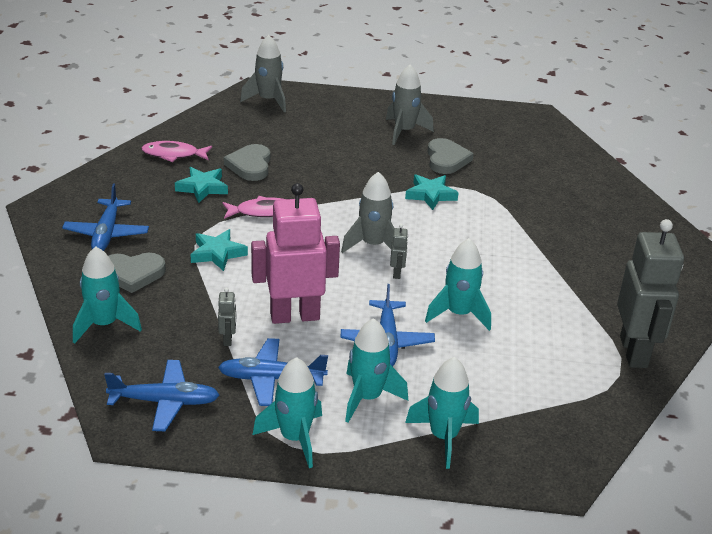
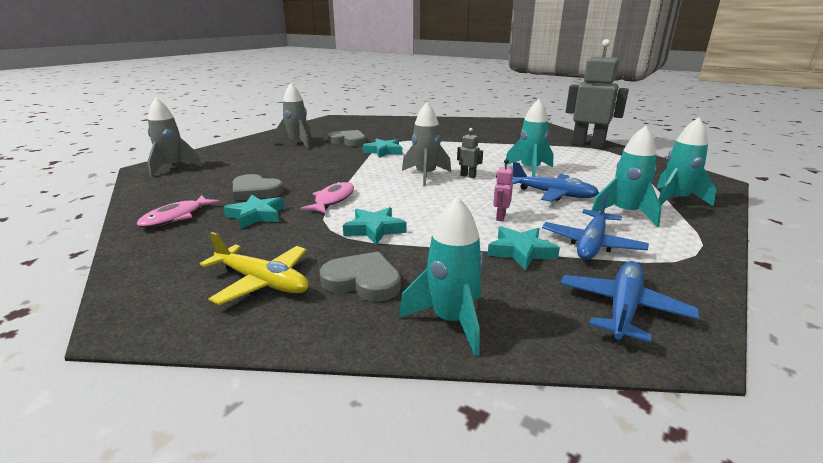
camera: 60 degrees left, 10 degrees down
(107, 233) = (262, 282): blue plane -> yellow plane
(132, 274) = (363, 281): grey heart -> grey heart turned 90 degrees counterclockwise
(228, 339) = (521, 251): grey robot -> turquoise star
(294, 316) = (500, 217): pink robot -> pink robot, size x0.41
(294, 438) = (683, 251): turquoise rocket -> none

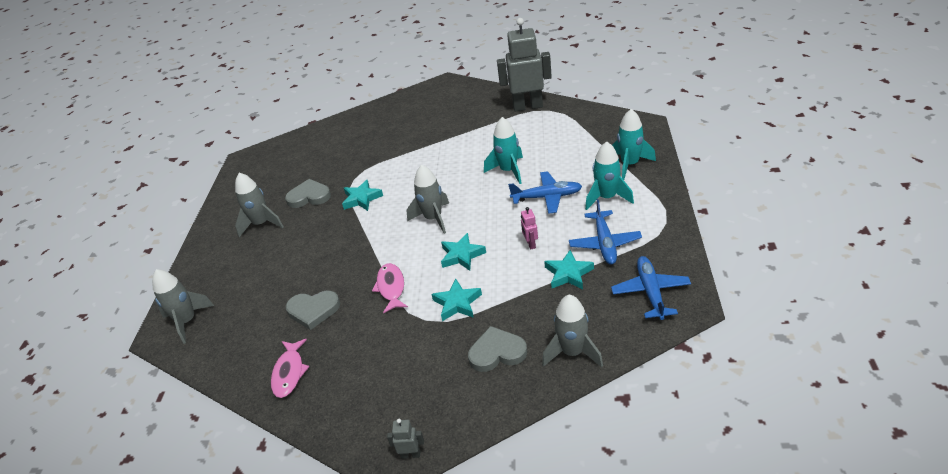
camera: 25 degrees left, 15 degrees up
(256, 215) = (352, 336): turquoise star -> turquoise star (462, 255)
(262, 282) = (436, 389): yellow plane -> none
(451, 321) = (572, 352): turquoise rocket -> grey rocket
(468, 176) = (467, 202): grey robot -> grey robot (411, 454)

